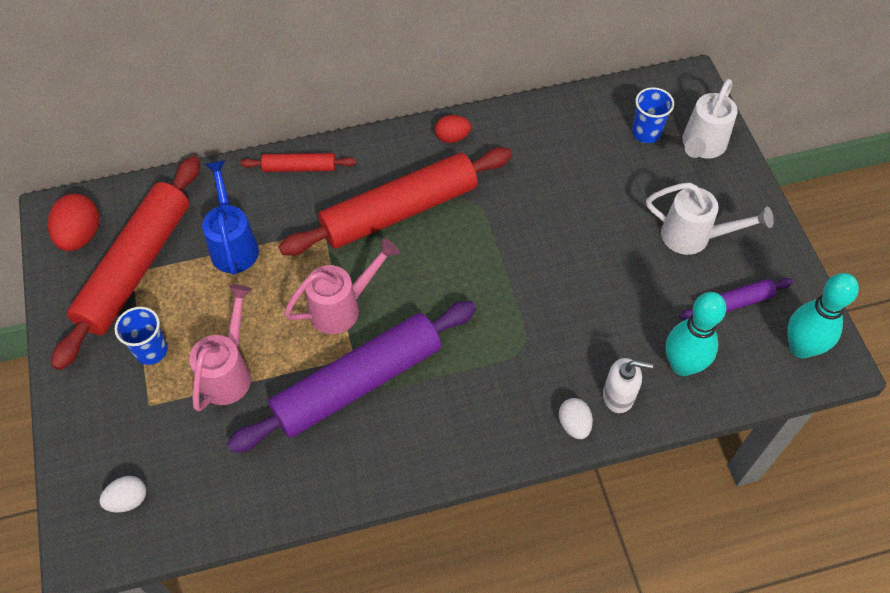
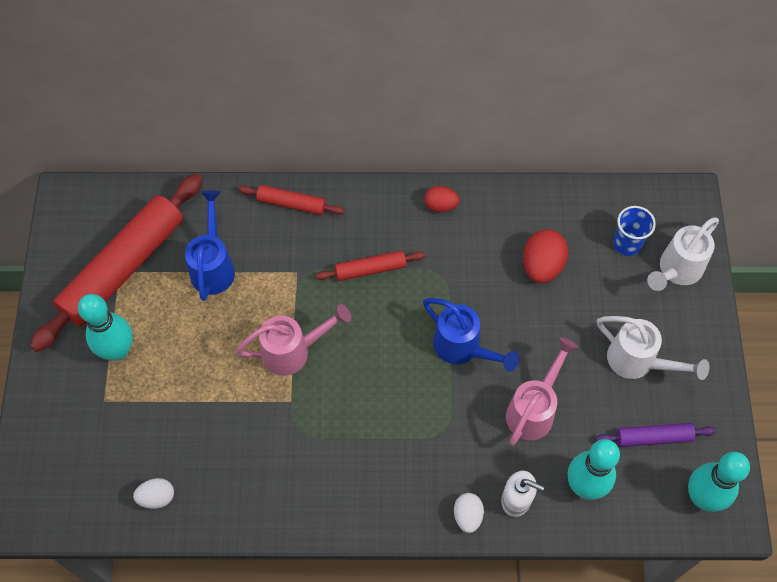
camera: 15 degrees right, 5 degrees up
(80, 235) = (83, 225): red egg -> red egg (542, 266)
(128, 500) = (67, 482): white egg -> white egg (157, 497)
(151, 350) = (118, 350): blue cup -> turquoise bowling pin
(229, 371) = (179, 387): pink watering can -> pink watering can (534, 409)
(358, 383) = (288, 427): purple rolling pin -> none
(399, 211) = (370, 269): red rolling pin -> red rolling pin, size x0.47
(517, 264) = (463, 349): none -> blue watering can

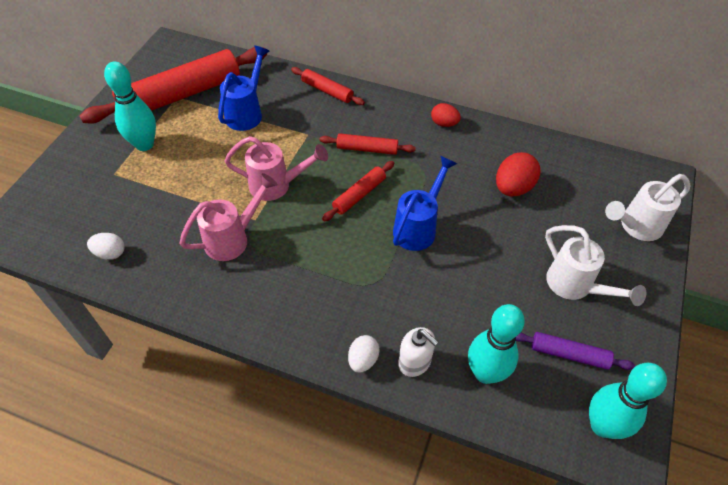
camera: 20 degrees right, 10 degrees down
(386, 331) = (359, 195): none -> red rolling pin
(463, 349) = (418, 227): blue watering can -> blue watering can turned 120 degrees counterclockwise
(534, 409) = (462, 293): pink watering can -> pink watering can (233, 238)
(627, 244) = (596, 194): blue cup -> none

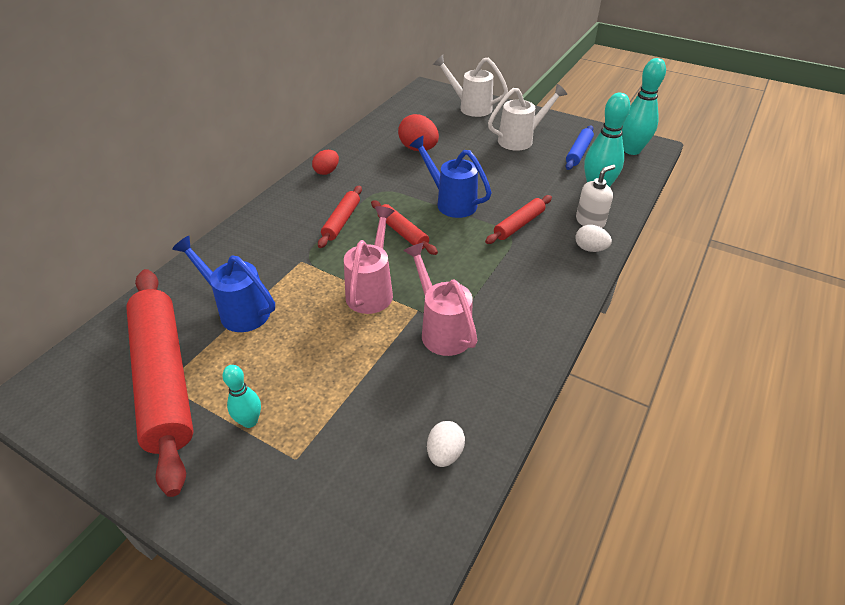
camera: 80 degrees left, 10 degrees down
(144, 144) = (250, 421): turquoise bowling pin -> turquoise bowling pin, size x0.57
(327, 91) = (237, 240): red rolling pin -> red rolling pin (519, 225)
(569, 354) = (578, 152): purple rolling pin -> blue rolling pin
(635, 227) = (470, 107): white watering can -> white watering can turned 135 degrees clockwise

